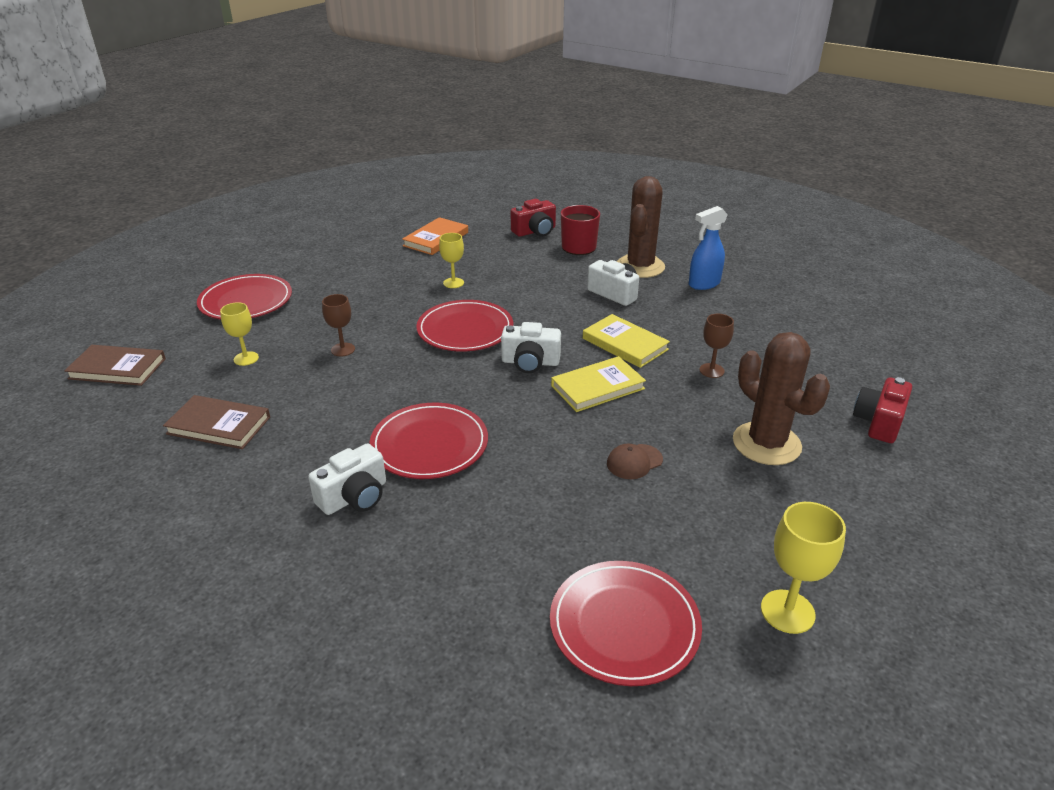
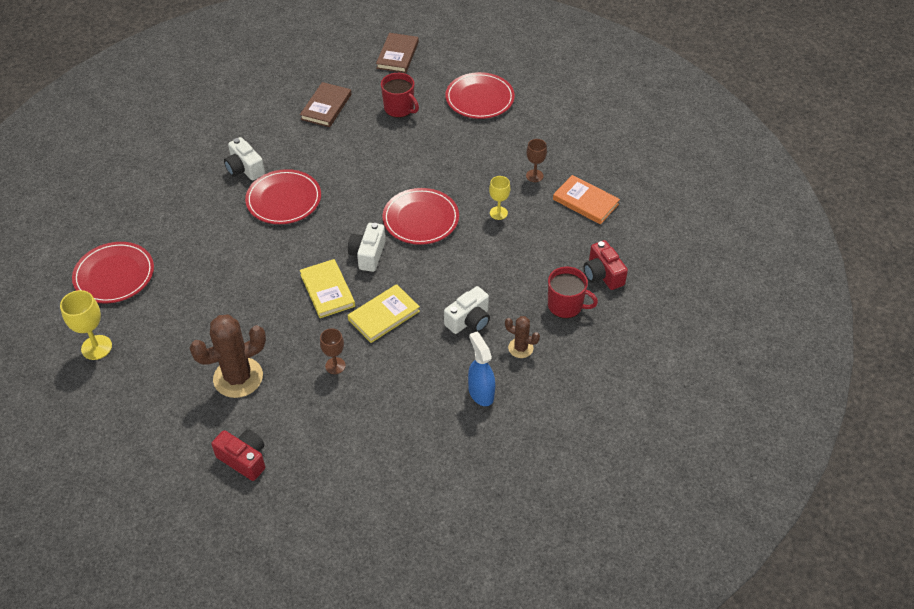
camera: 95 degrees right, 15 degrees up
(246, 358) = (399, 108): yellow goblet -> red mug
(343, 349) = (403, 154): brown goblet -> brown goblet (534, 176)
(634, 462) = (239, 299): brown cap -> none
(640, 266) = (520, 348): brown cactus -> brown cactus, size x0.52

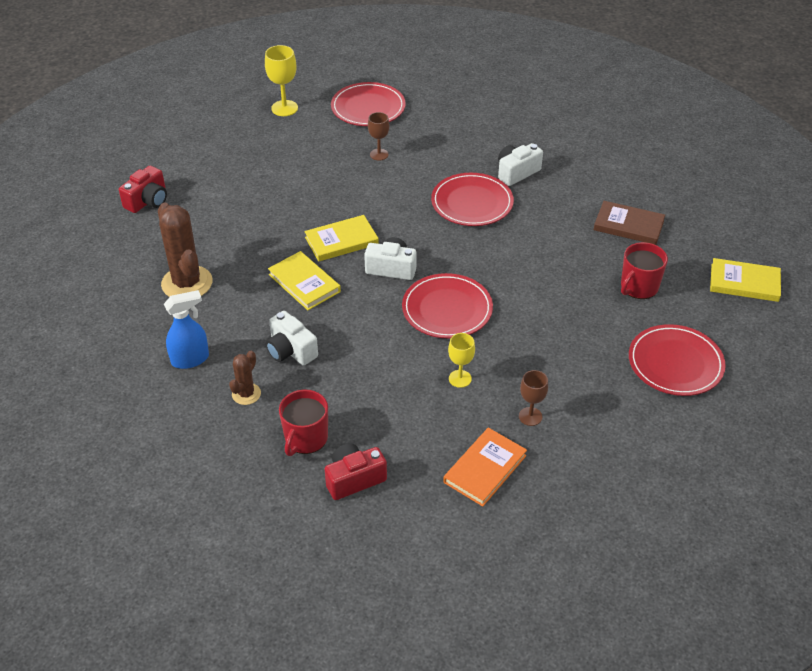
camera: 90 degrees right, 5 degrees down
(238, 377) = (238, 190): brown cactus -> brown cactus (187, 283)
(335, 366) = (243, 251): brown goblet -> brown goblet (379, 154)
(397, 55) = (744, 283): brown book -> yellow book

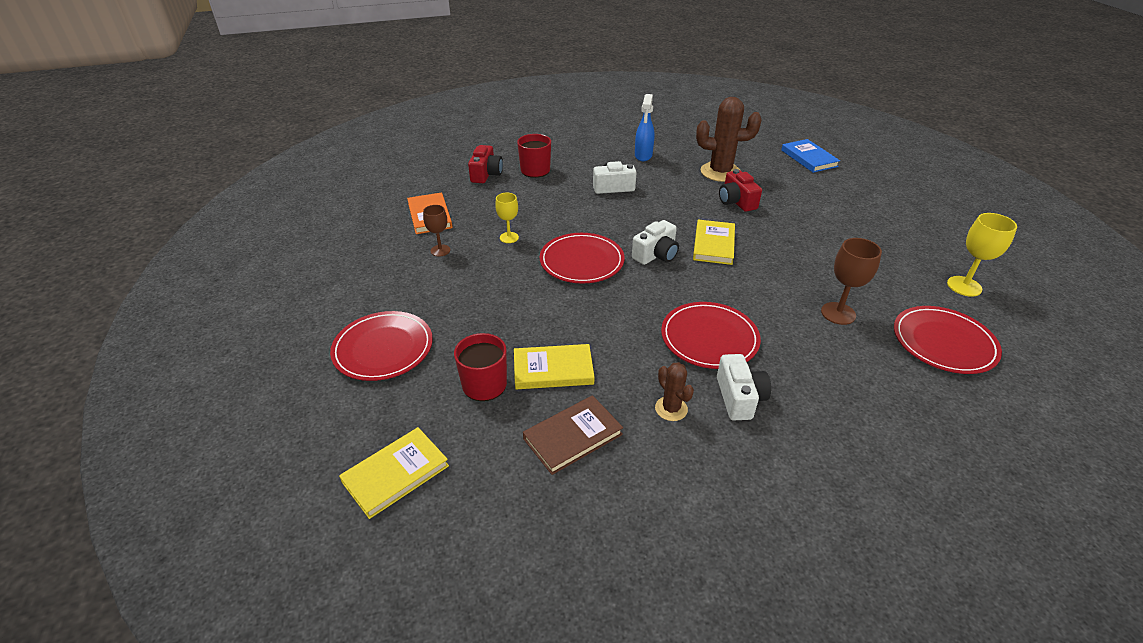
camera: 125 degrees right, 5 degrees down
(101, 231) = (809, 158): none -> blue book
(148, 201) = (836, 182): red camera -> red camera (736, 201)
(246, 394) = (593, 163): brown cactus -> brown cactus (671, 409)
(304, 283) = (677, 212): yellow book -> yellow book (553, 369)
(379, 154) = (838, 313): brown goblet -> brown goblet, size x1.50

